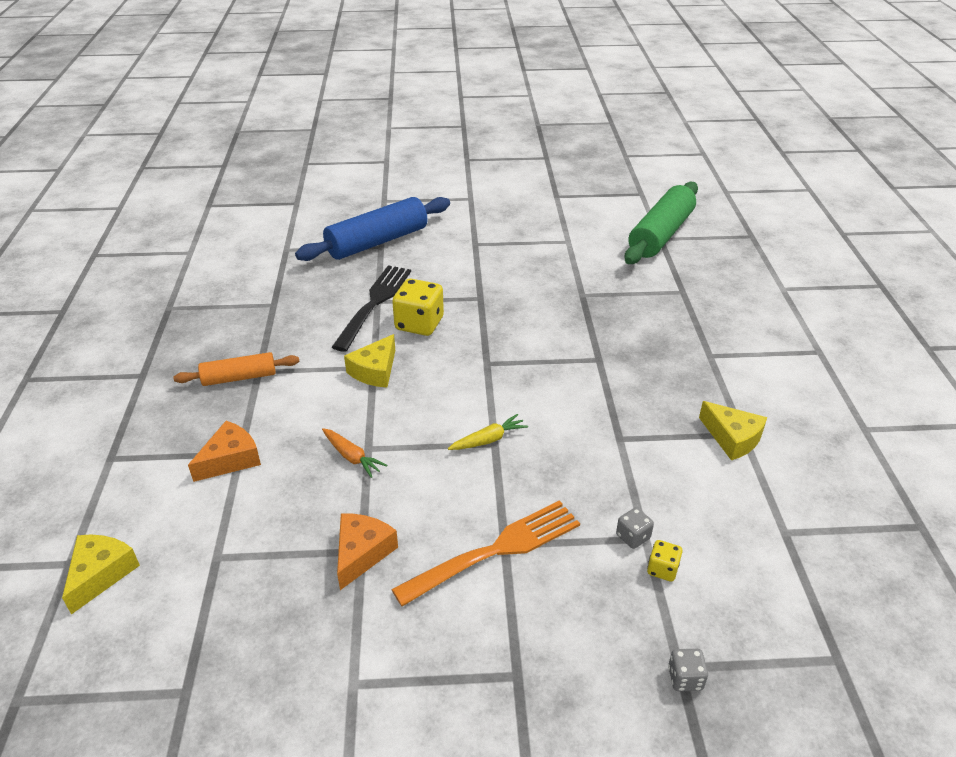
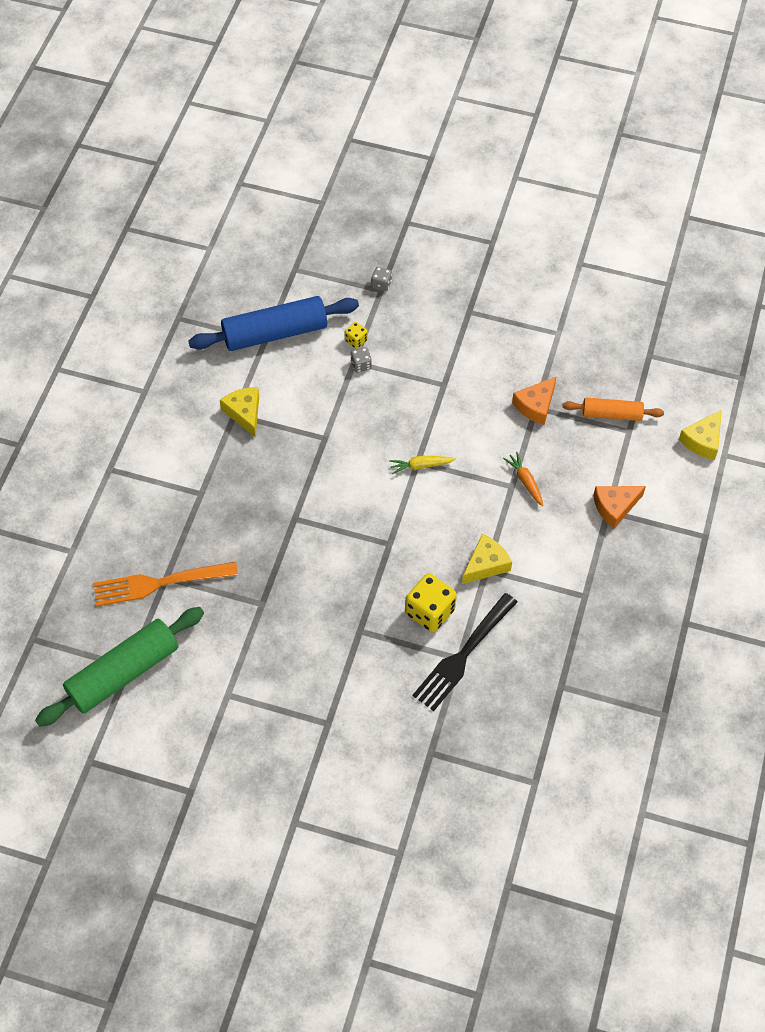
camera: 160 degrees left, 20 degrees up
(239, 377) = (602, 592): orange rolling pin -> orange rolling pin (612, 414)
(377, 242) = (432, 762): blue rolling pin -> blue rolling pin (275, 333)
(494, 551) = (452, 381): orange fork -> orange fork (160, 583)

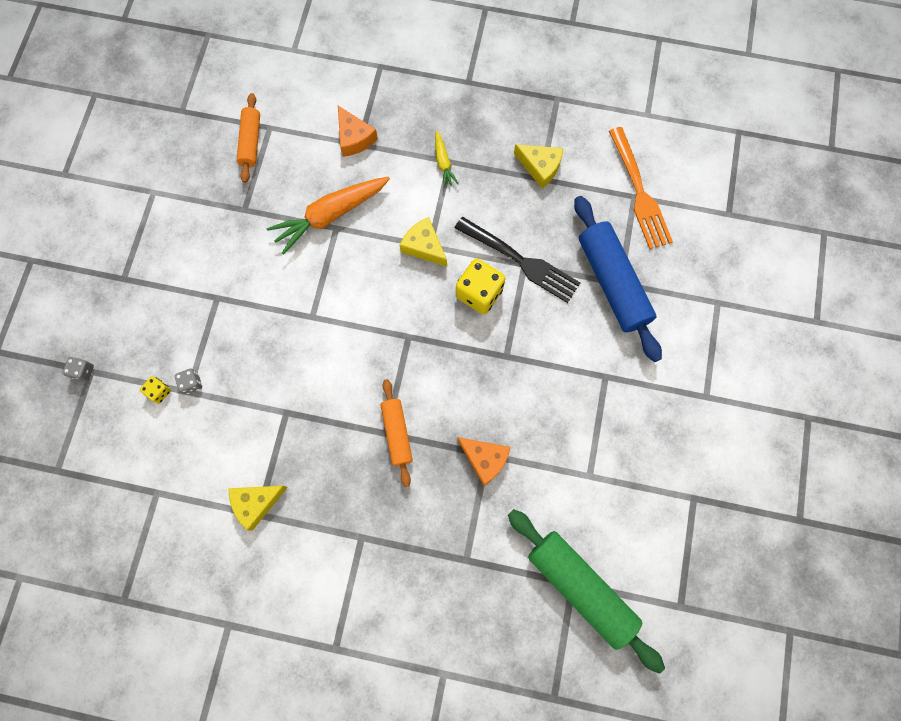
camera: 95 degrees left, 15 degrees up
(160, 583) = (473, 565): orange fork -> orange fork (638, 191)
(275, 333) = (147, 482): blue rolling pin -> blue rolling pin (612, 283)
(293, 527) = (397, 433): none -> orange rolling pin
(420, 466) = (317, 313): yellow carrot -> yellow carrot (443, 163)
(525, 481) = (330, 215): orange carrot -> orange carrot, size x2.02
(535, 405) = (241, 209): orange cheese -> orange cheese (484, 459)
(702, 440) = (278, 66): yellow cheese -> yellow cheese (540, 167)

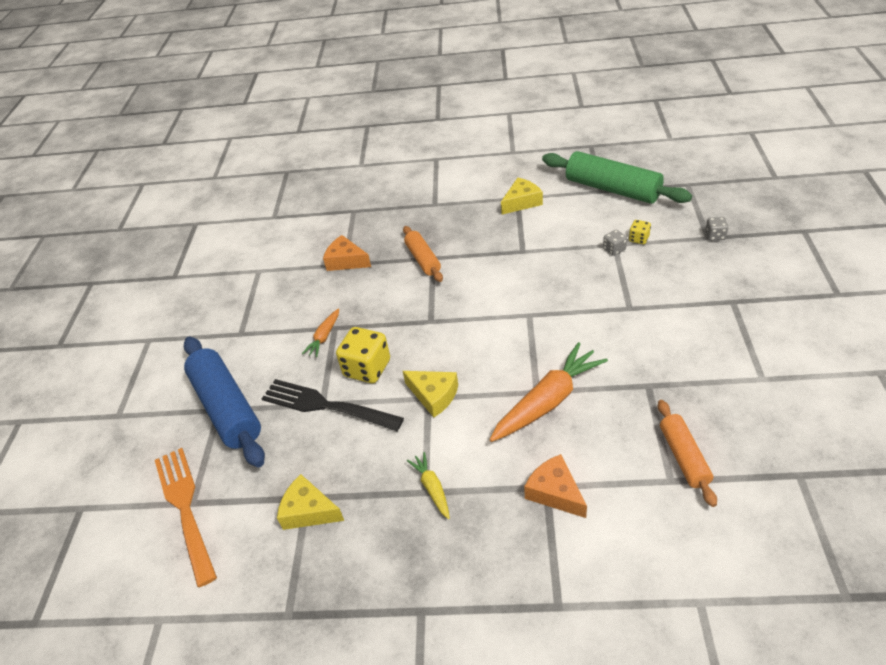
camera: 175 degrees right, 30 degrees down
(517, 346) = (324, 337): none -> orange carrot
(580, 587) = (268, 216): green rolling pin -> green rolling pin (612, 189)

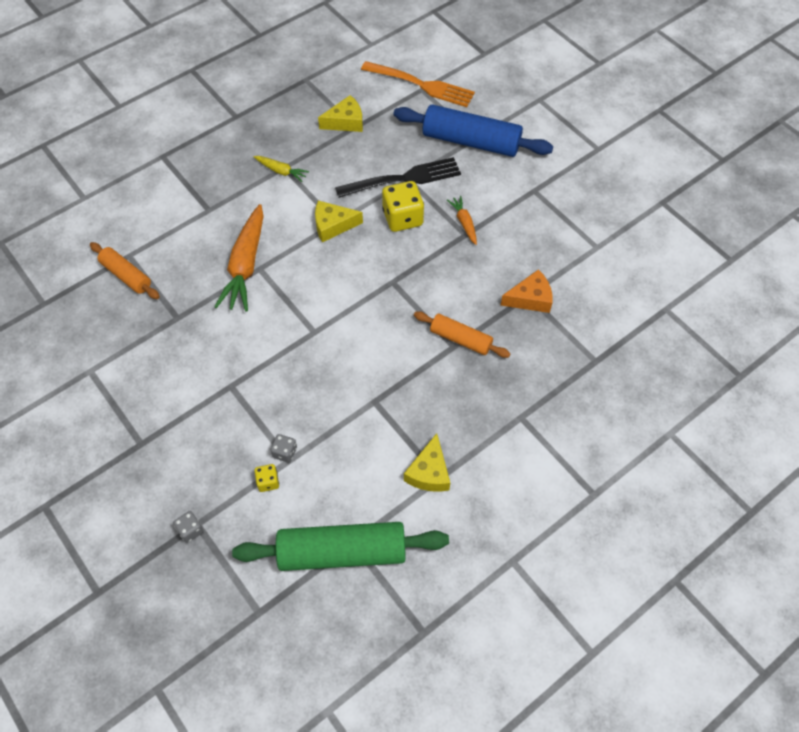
camera: 135 degrees right, 15 degrees up
(555, 492) = (200, 209): orange cheese -> none

